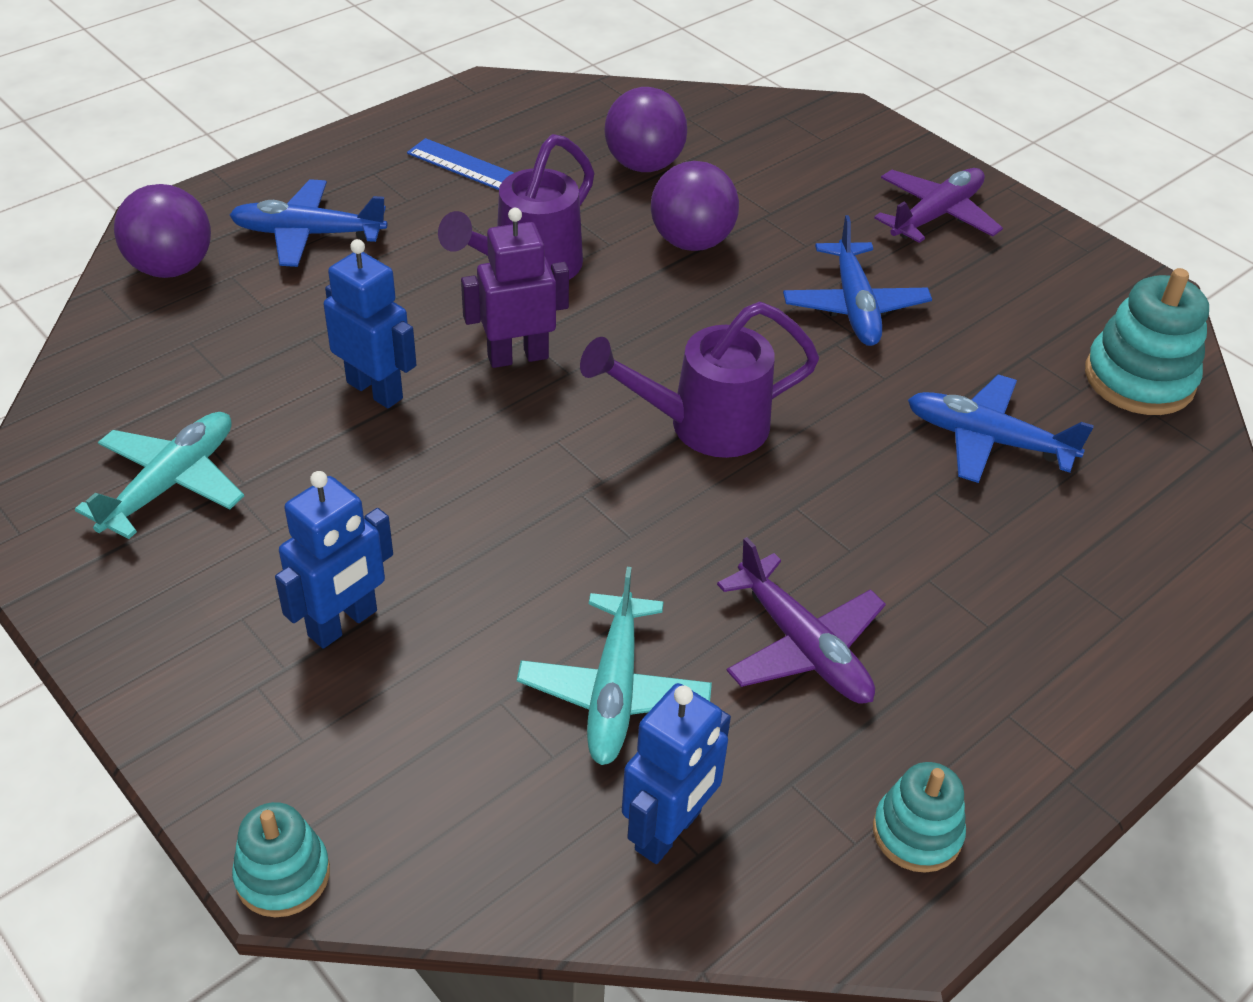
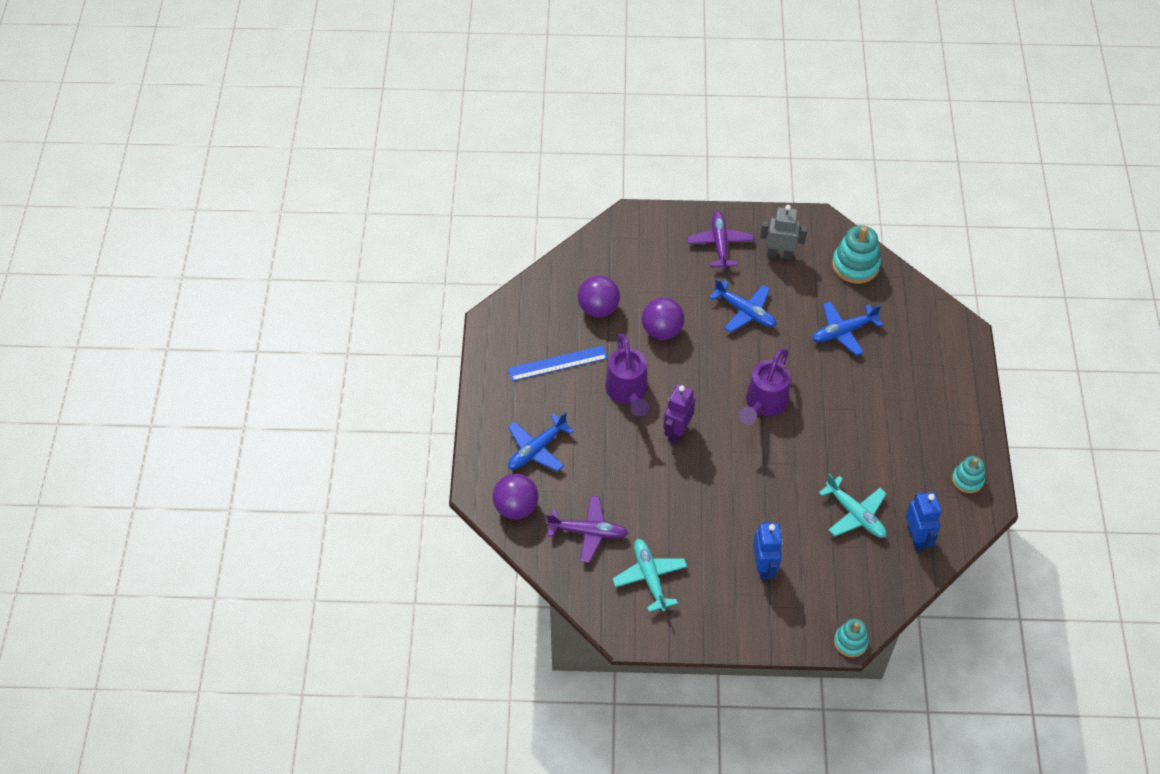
camera: 45 degrees left, 10 degrees up
(375, 390) = (655, 486): blue robot -> none
(802, 646) = (881, 453): purple plane -> purple plane (588, 532)
(1018, 285) = (780, 254): none -> grey robot

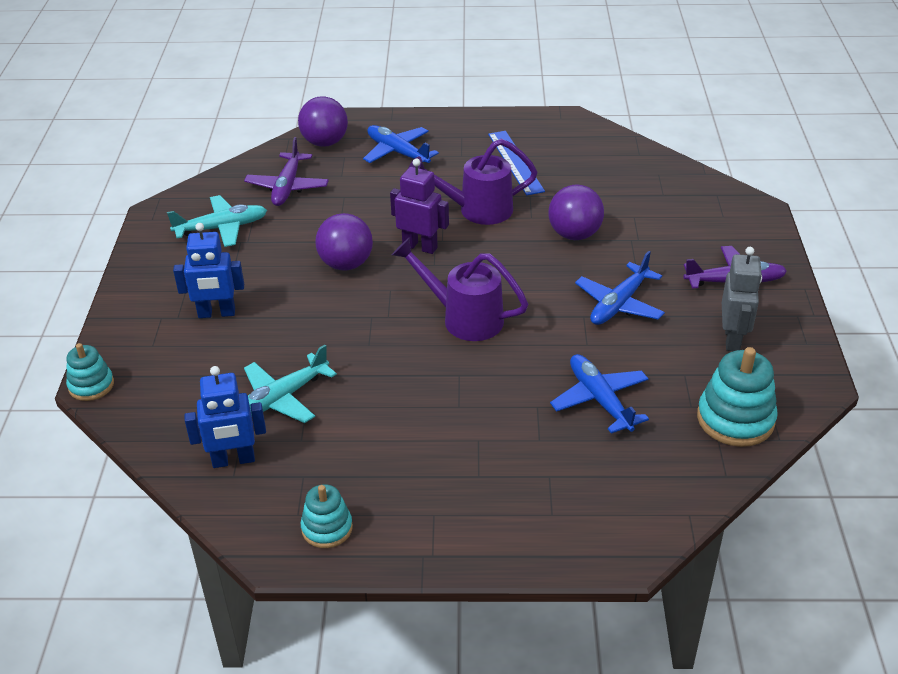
camera: 90 degrees right, 15 degrees down
(598, 309) = (600, 187): purple ball -> purple ball (346, 264)

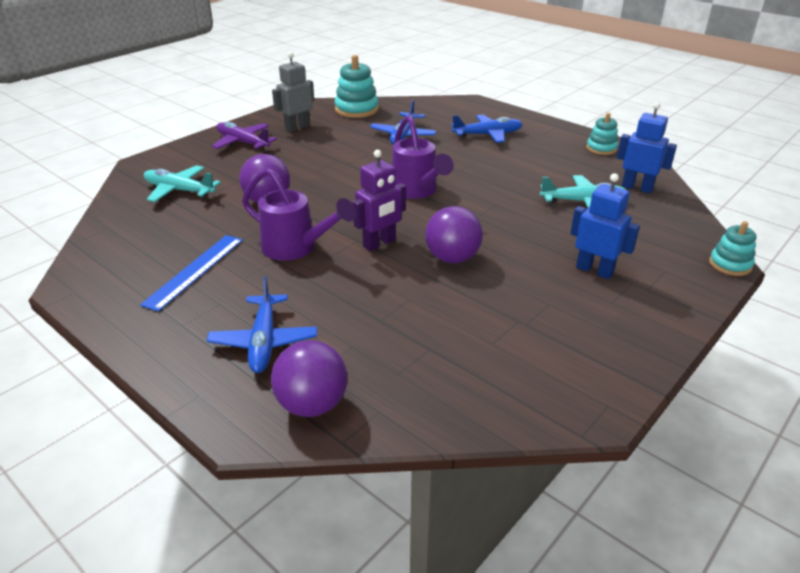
camera: 140 degrees left, 5 degrees down
(221, 228) = (534, 349): turquoise plane -> turquoise plane (179, 190)
(287, 187) = (421, 363): purple plane -> none
(420, 246) = (379, 243): purple robot -> purple robot turned 105 degrees counterclockwise
(619, 304) = (318, 160): blue plane -> blue plane (487, 135)

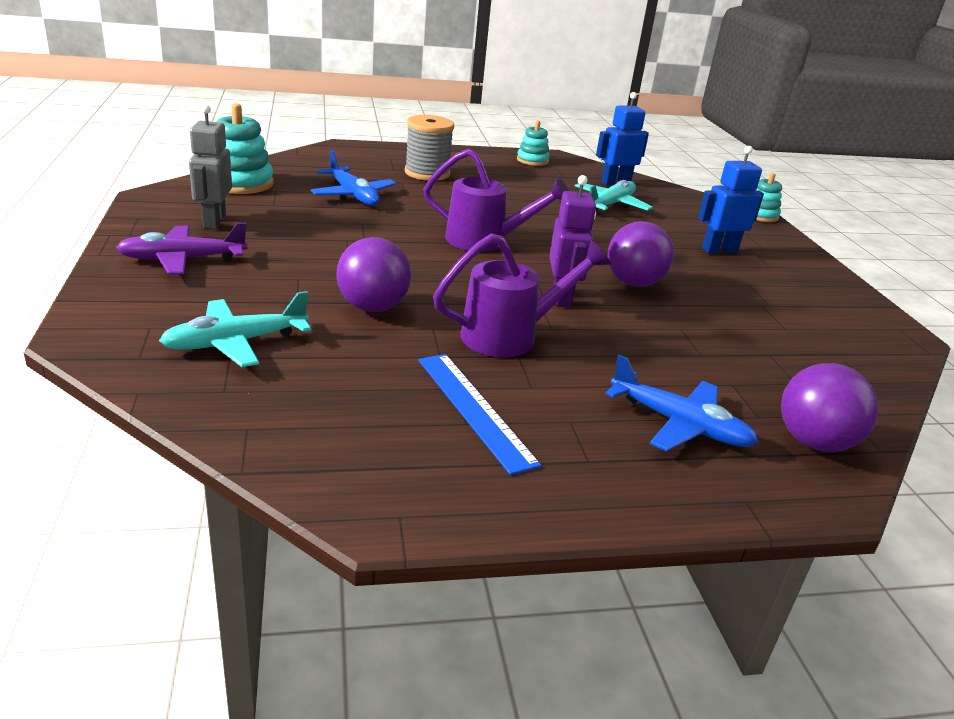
camera: 55 degrees left, 5 degrees down
(487, 135) = (427, 173): blue plane -> grey spool

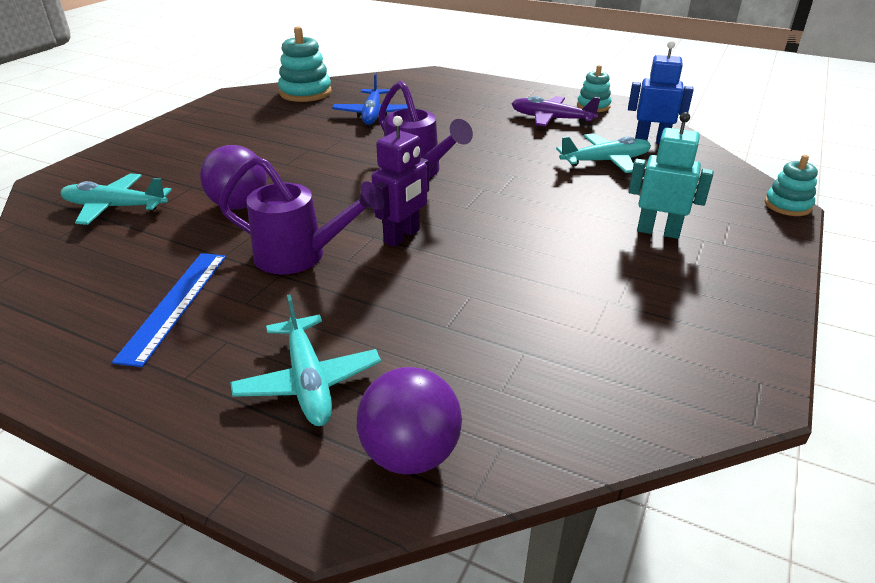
camera: 40 degrees right, 5 degrees up
(183, 259) = (179, 142): purple plane -> purple plane (551, 119)
(214, 221) = (242, 118): grey robot -> none
(427, 173) = (467, 104): grey spool -> none
(633, 283) = (496, 241): purple ball -> none
(679, 424) = (308, 381): blue plane -> turquoise plane
(719, 250) = (658, 231): blue robot -> turquoise robot

